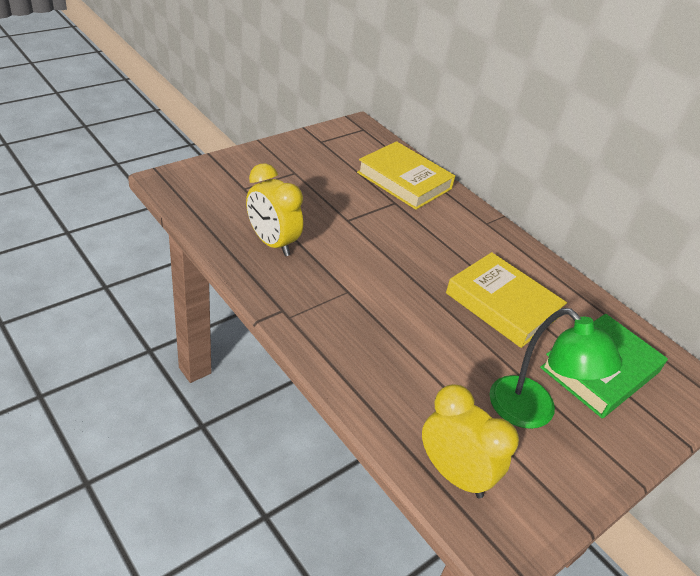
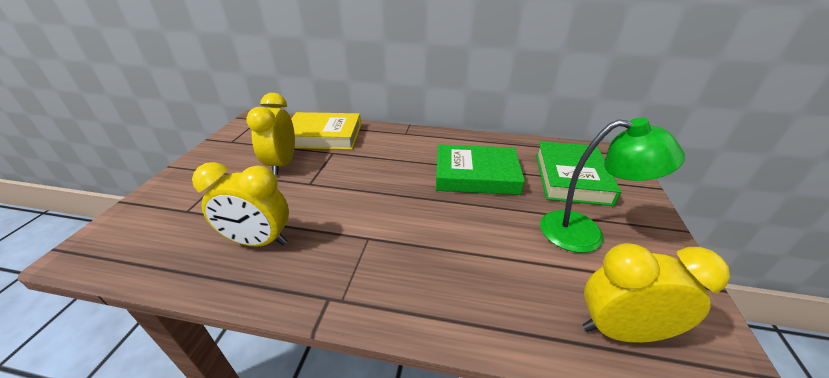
camera: 35 degrees left, 5 degrees down
(342, 189) = (282, 164): none -> yellow clock
(502, 304) = (476, 175): yellow book -> green book

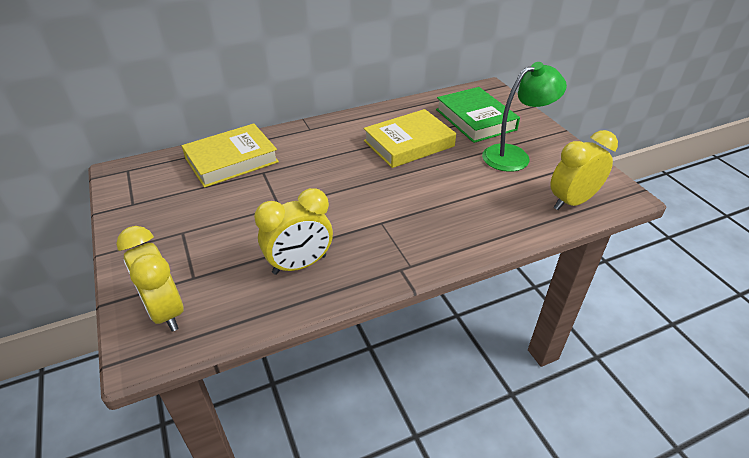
camera: 35 degrees left, 5 degrees up
(282, 164) = (228, 202): yellow clock -> yellow clock (166, 311)
(476, 175) = (409, 143): green book -> yellow book

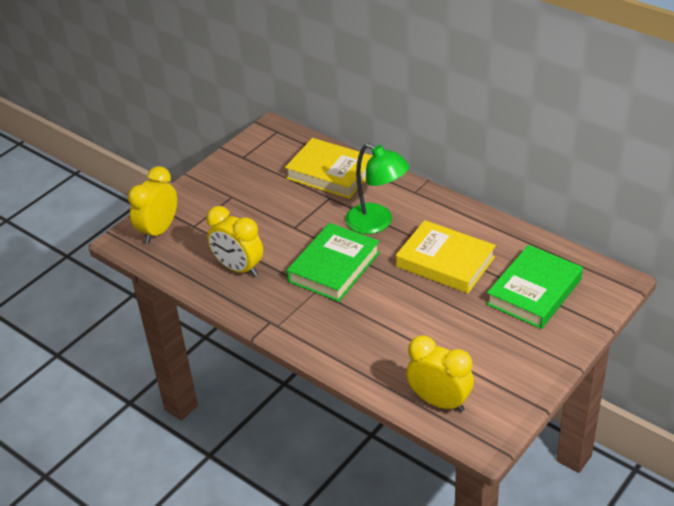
camera: 65 degrees right, 0 degrees up
(360, 201) = (334, 267): none -> green book
(514, 156) = (487, 340): green lamp -> green lamp (377, 223)

